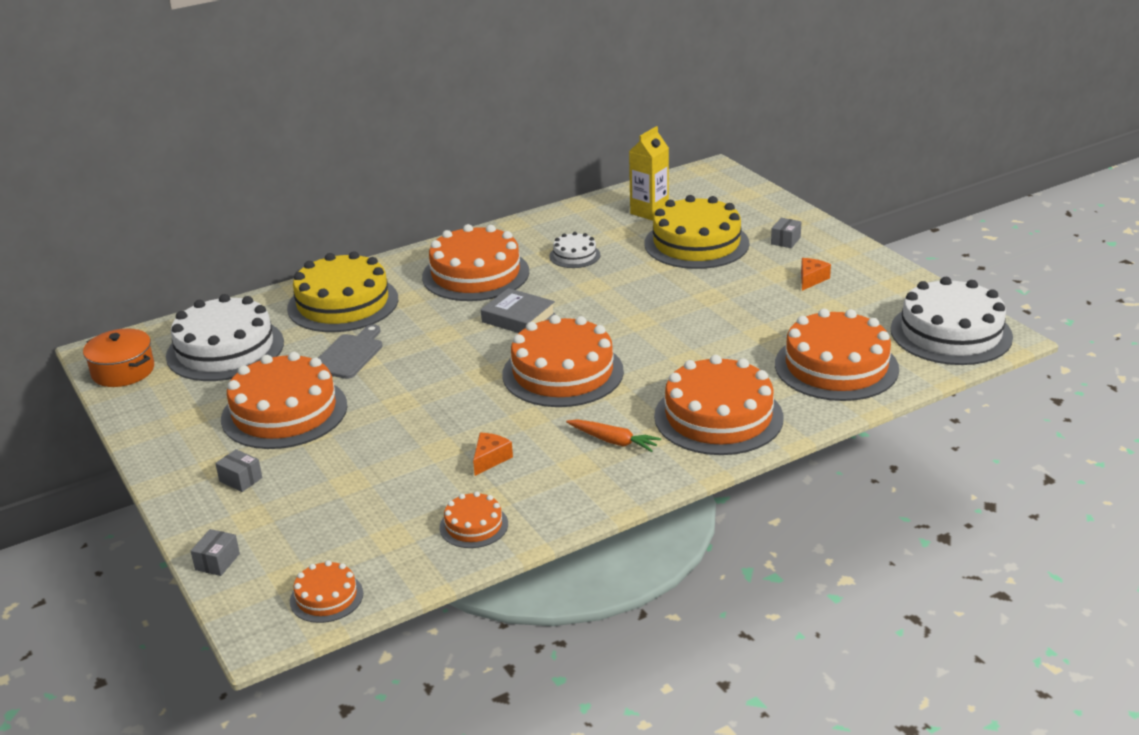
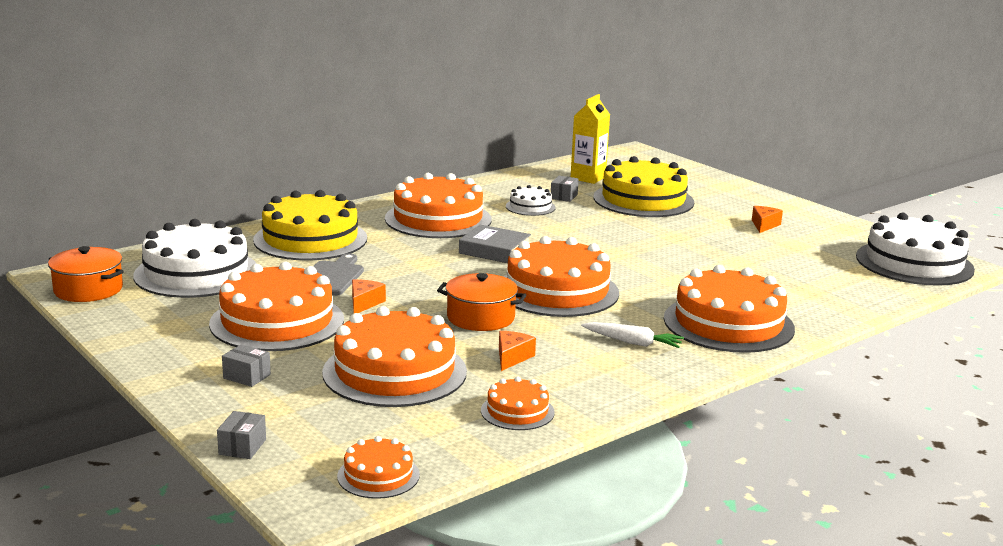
camera: 10 degrees left, 10 degrees down
(371, 389) = (364, 303): none -> orange cheese
(476, 408) = (480, 317): none -> orange pot
(613, 441) = (633, 342): orange carrot -> white carrot
(785, 241) = (726, 199): grey box -> grey box (564, 196)
(836, 366) = (821, 286): orange cake -> orange cake (394, 372)

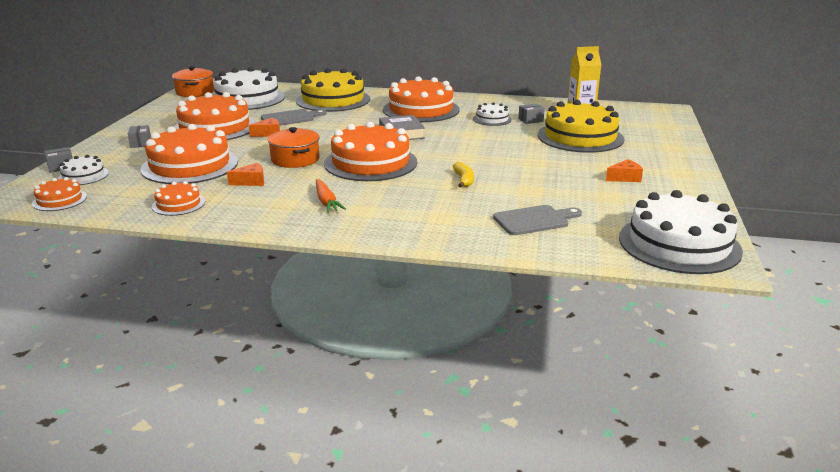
camera: 50 degrees right, 5 degrees up
(309, 440) = (83, 176): none -> white cake
(633, 342) = (326, 202): white carrot -> orange carrot
(673, 274) = (464, 180): none -> yellow banana
(728, 323) = (410, 217): orange cake -> none
(804, 285) = (534, 220): none -> grey cutting board

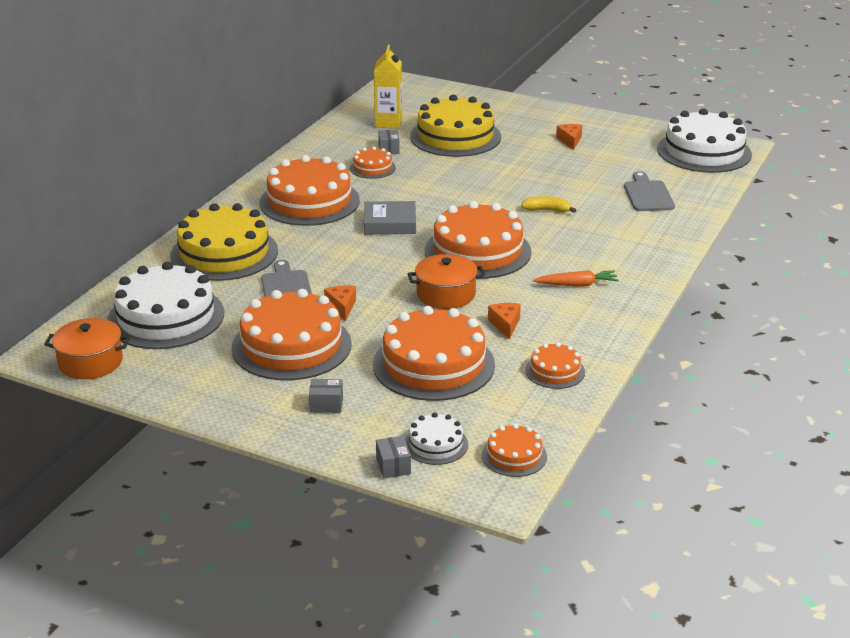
camera: 75 degrees left, 5 degrees up
(492, 119) = (372, 168): white cake -> orange cake

